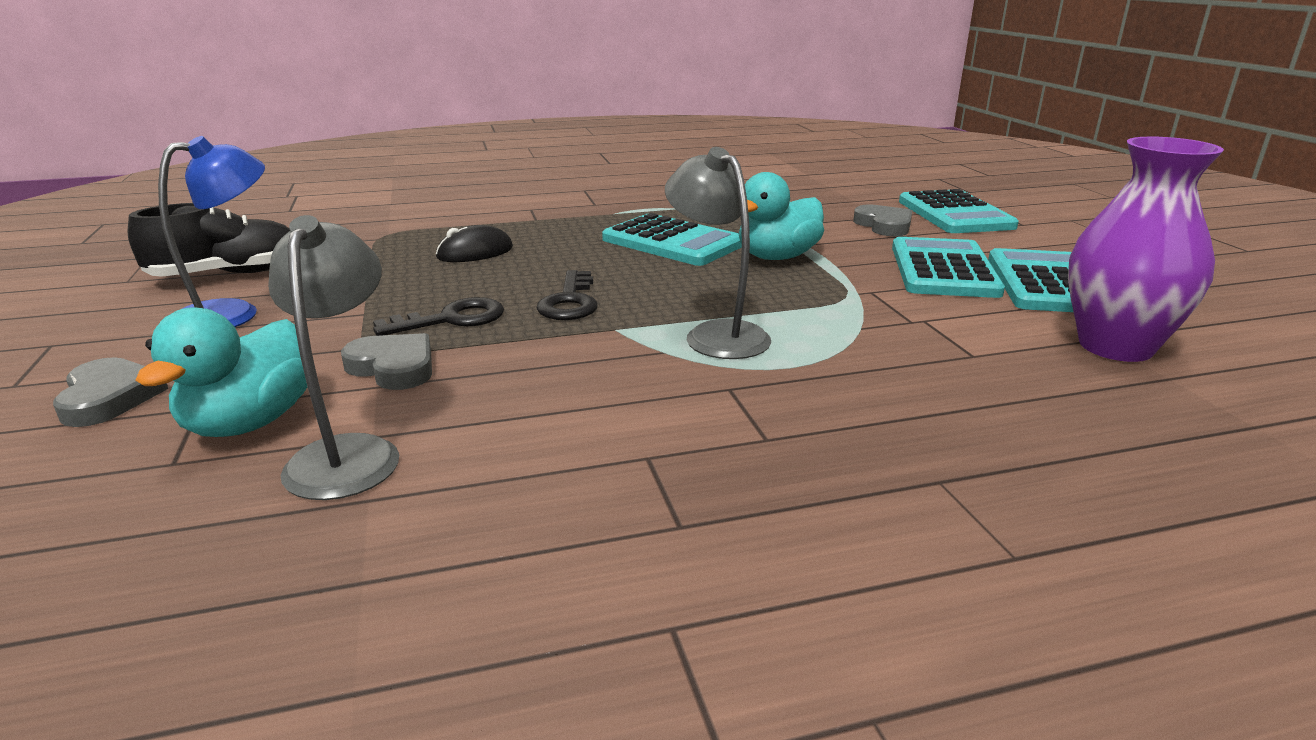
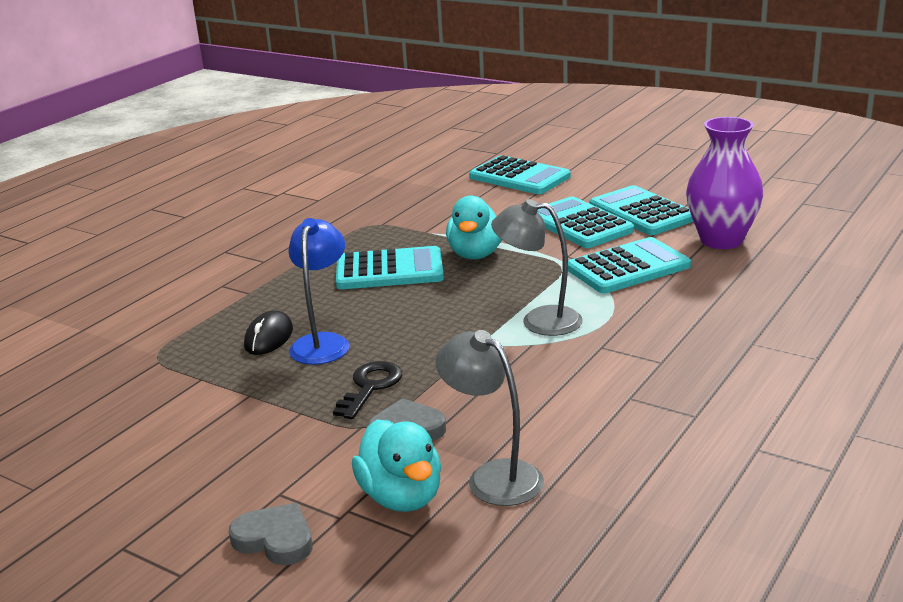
camera: 40 degrees left, 0 degrees up
(228, 274) = (112, 442): black shoe -> none
(233, 314) = (205, 460): blue lamp -> blue lamp (323, 342)
(570, 302) = (417, 341): black key -> none
(884, 225) = (494, 203): grey heart -> none
(923, 327) = (628, 267): none -> turquoise calculator

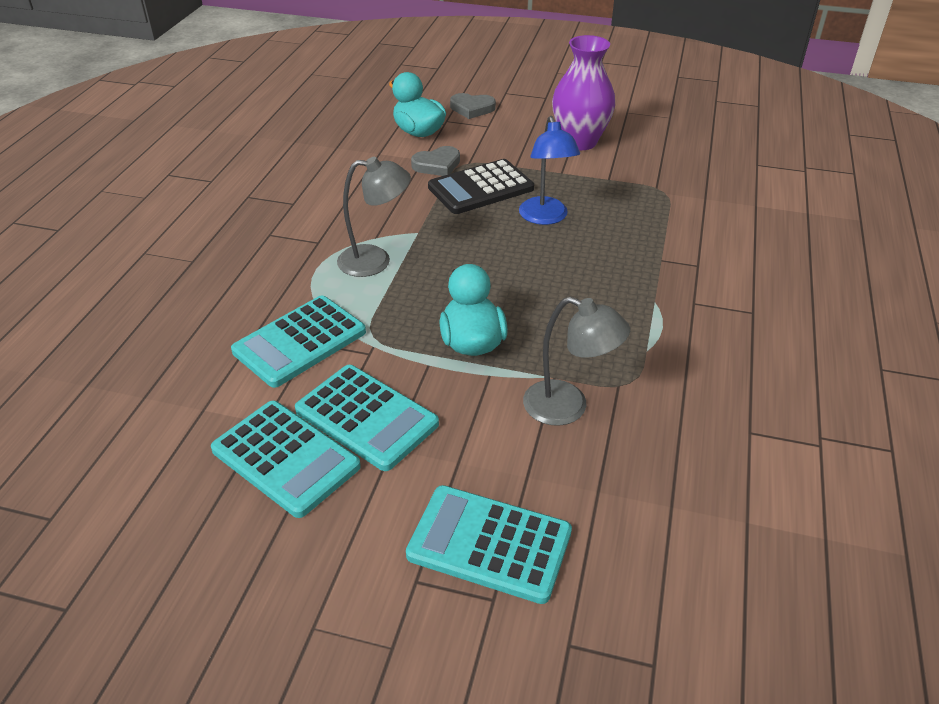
camera: 160 degrees right, 15 degrees up
(269, 338) = (593, 216): black mouse -> none
(370, 387) = (480, 188): black key -> black calculator
(389, 270) = (549, 305): turquoise calculator -> none
(493, 476) = (371, 147): grey lamp -> grey lamp (568, 407)
(721, 240) = (188, 406): purple vase -> purple vase (579, 142)

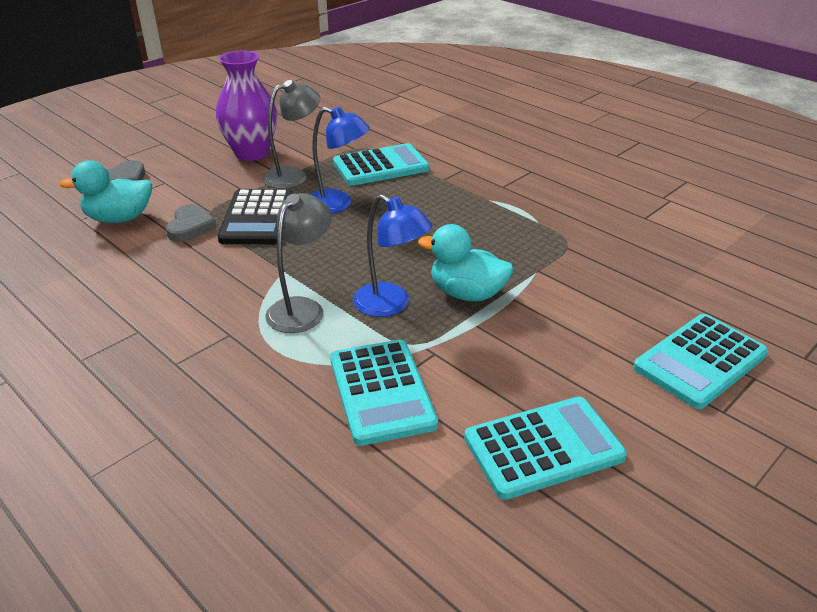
camera: 60 degrees left, 5 degrees down
(366, 417) = (521, 381): turquoise calculator -> turquoise calculator (381, 166)
(417, 305) = (391, 305): none -> blue lamp
(568, 407) = (576, 276): grey lamp -> grey lamp (294, 175)

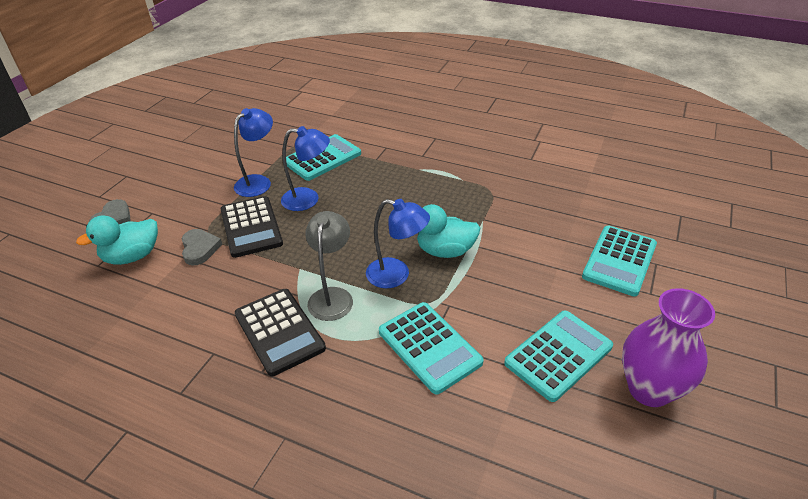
camera: 20 degrees left, 5 degrees up
(220, 328) = (279, 331): none -> black calculator
(252, 153) = (211, 169): purple vase -> purple vase (649, 389)
(294, 175) = (258, 182): grey lamp -> blue lamp

